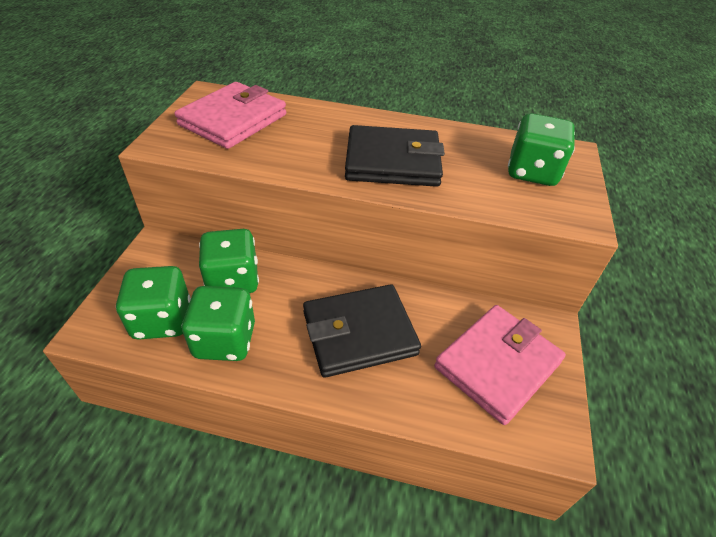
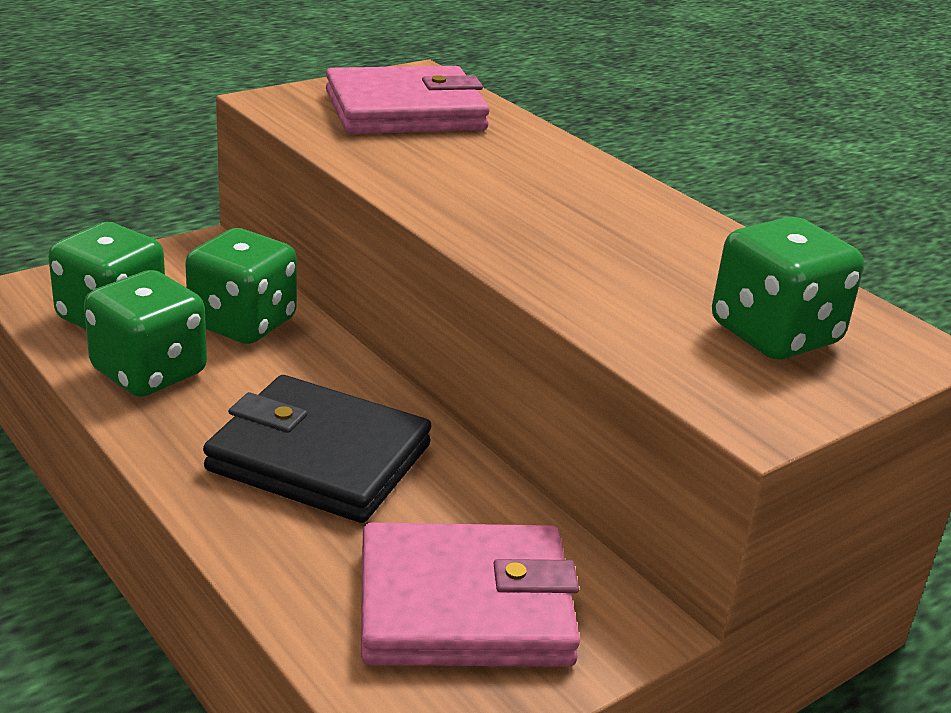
camera: 40 degrees right, 15 degrees down
(392, 161) = (553, 231): black wallet -> none

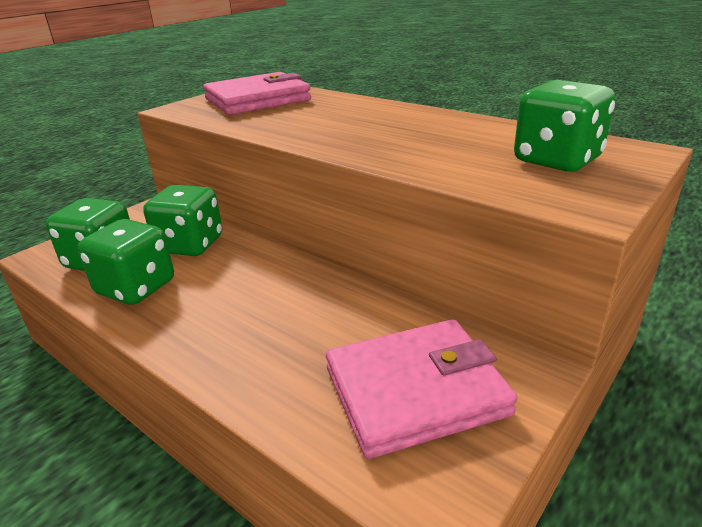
camera: 10 degrees left, 0 degrees up
(319, 458) = (270, 315): black wallet -> none

